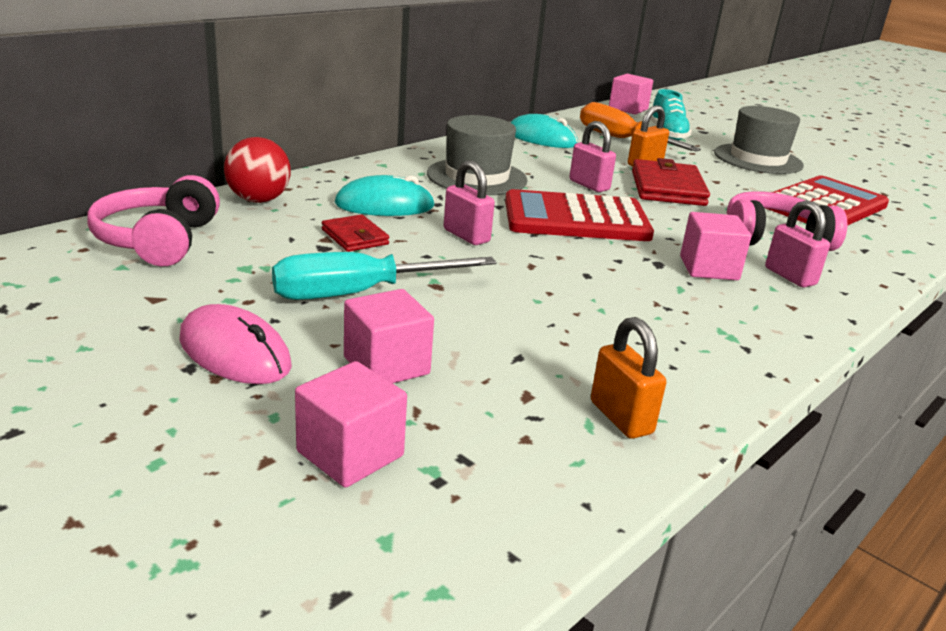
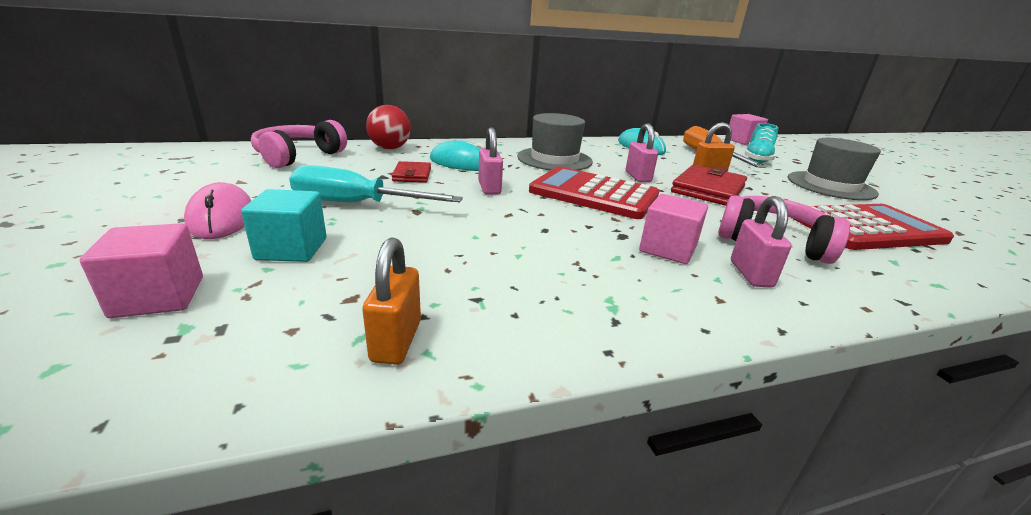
camera: 30 degrees right, 0 degrees up
(386, 365) = (292, 249): pink cube -> turquoise cube

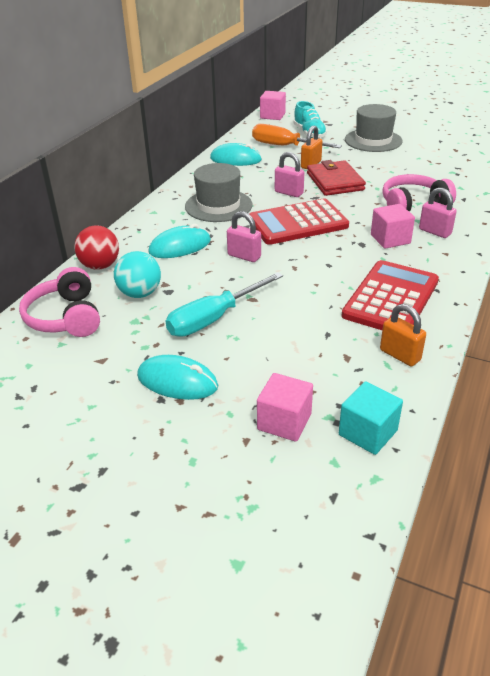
camera: 45 degrees left, 10 degrees up
(221, 217) = (177, 381): pink mouse -> turquoise mouse
(292, 249) = (264, 362): turquoise cube -> turquoise cube (368, 433)
(365, 168) = (140, 293): none -> turquoise ball
(412, 175) = (181, 277): red wallet -> none
(865, 228) = (427, 170): red calculator -> red calculator (391, 298)

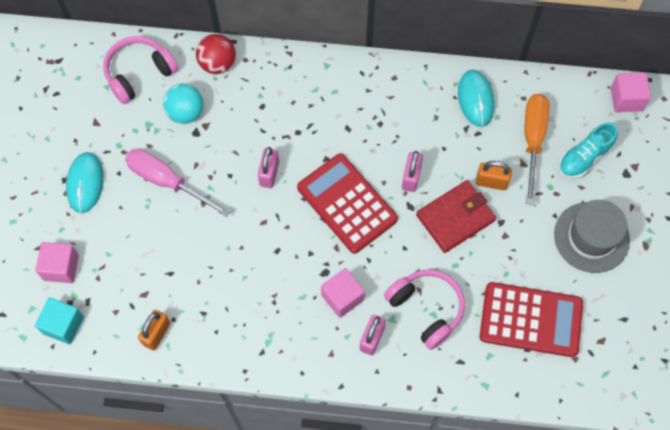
camera: 70 degrees right, 30 degrees up
(180, 246) = (269, 114): turquoise mouse -> none
(214, 318) = (167, 182): turquoise screwdriver -> pink screwdriver
(218, 206) = (358, 119): grey hat -> none
(391, 298) = (236, 314): red calculator -> red calculator (530, 320)

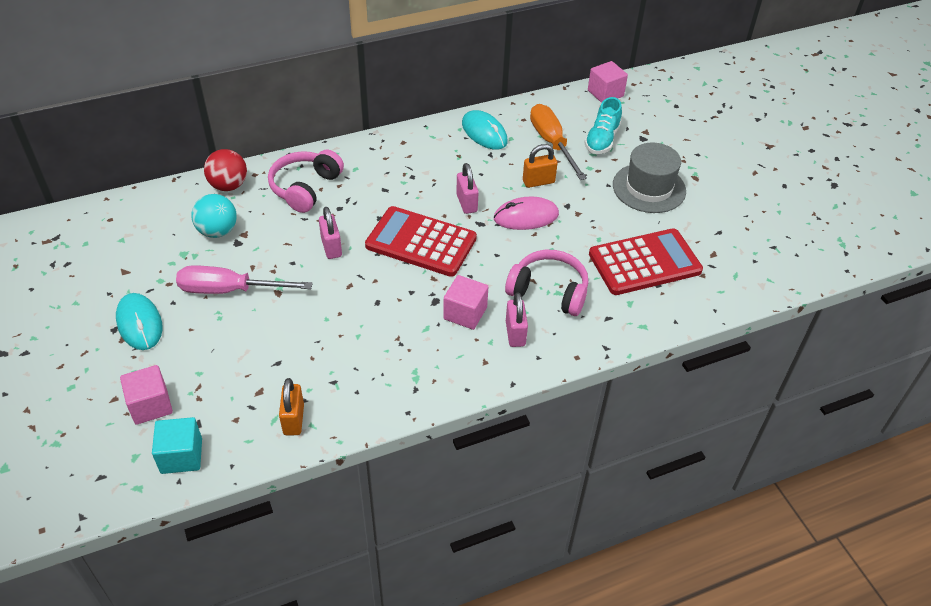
camera: 30 degrees left, 20 degrees down
(139, 73) = (151, 218): pink headphones -> pink headphones (305, 188)
(455, 218) = (526, 216): red wallet -> pink mouse

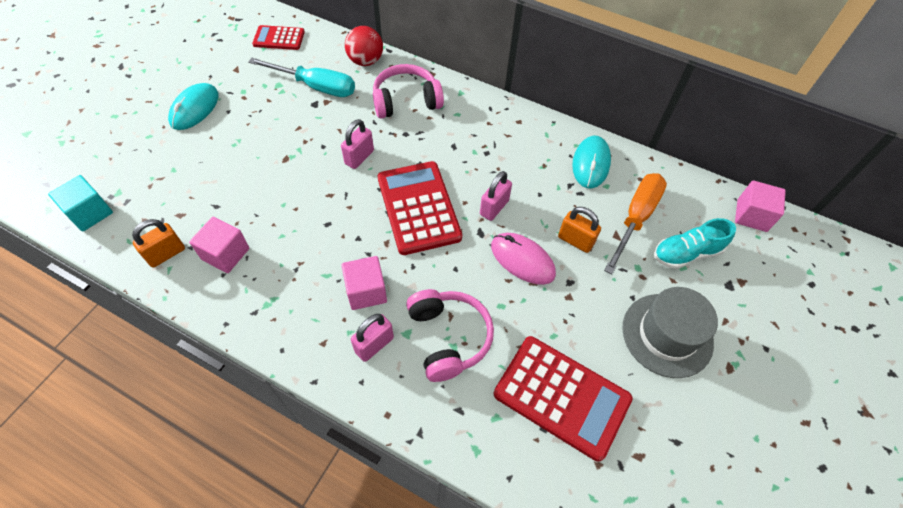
camera: 50 degrees right, 10 degrees up
(123, 223) = (279, 38): none -> red calculator
(151, 405) = (125, 165): pink cube -> pink cube (225, 254)
(218, 231) = (315, 86): turquoise ball -> turquoise screwdriver
(230, 290) = (264, 132): pink screwdriver -> none

